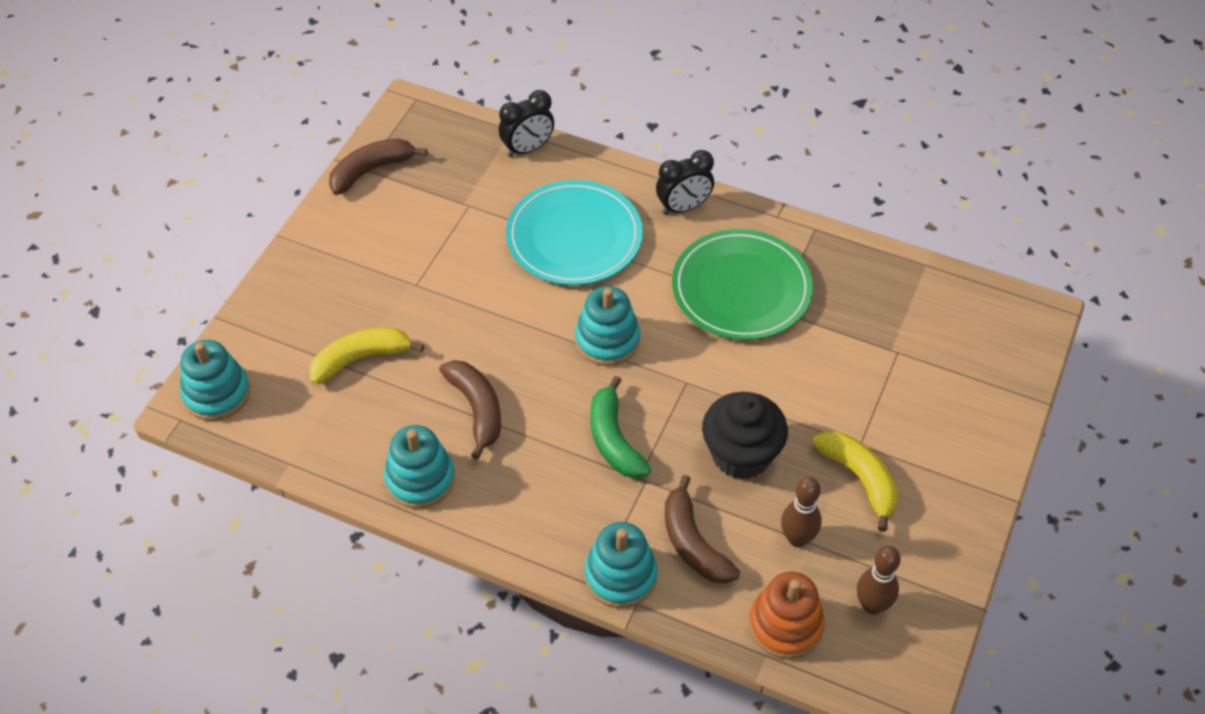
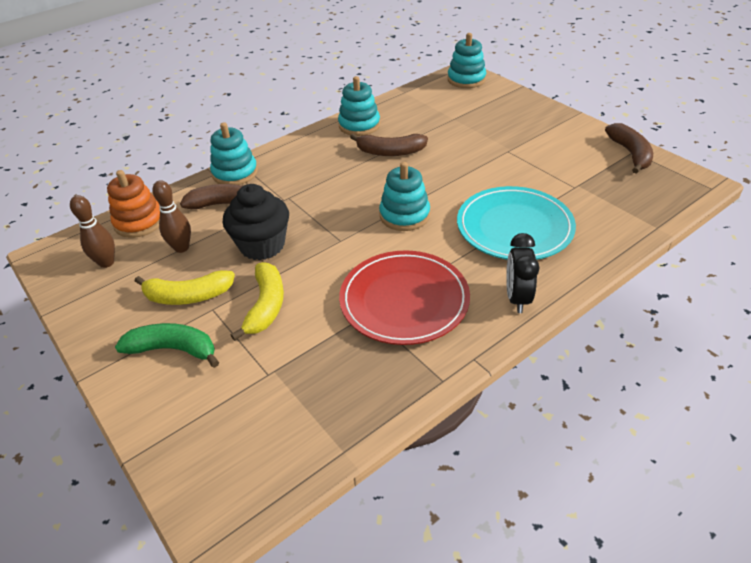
camera: 120 degrees right, 10 degrees down
(361, 359) = (459, 122): yellow banana -> yellow banana (266, 306)
(527, 149) = (629, 229): black clock -> none
(614, 439) = (323, 195): green banana -> green banana (173, 349)
(741, 289) = (404, 300): green plate -> red plate

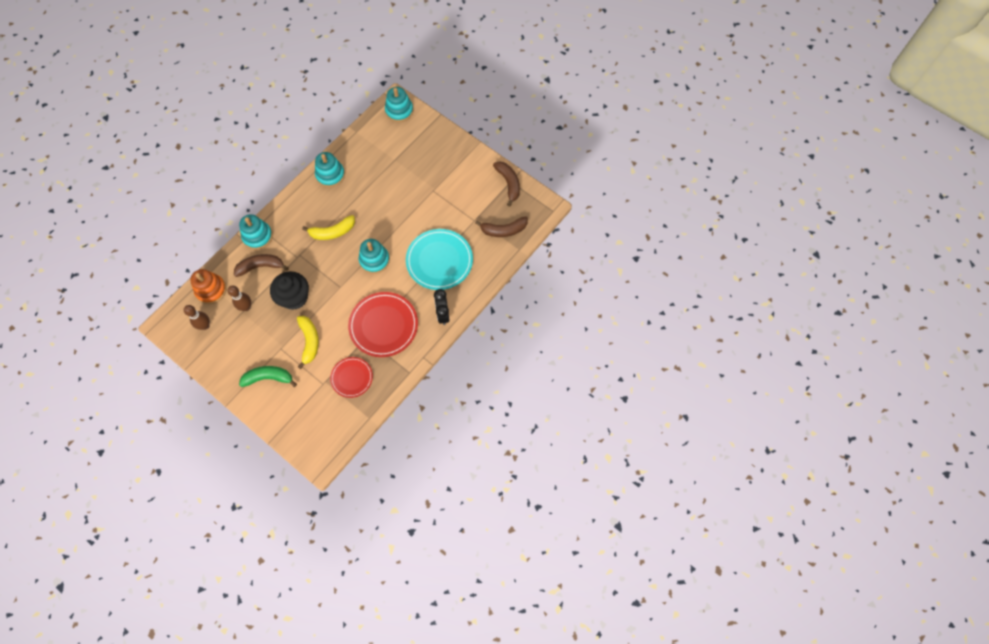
camera: 15 degrees left, 25 degrees up
(188, 296) = (263, 342): yellow banana -> yellow banana (332, 232)
(326, 372) = (352, 378): none -> red plate
(390, 152) = (356, 201): brown banana -> brown banana (503, 230)

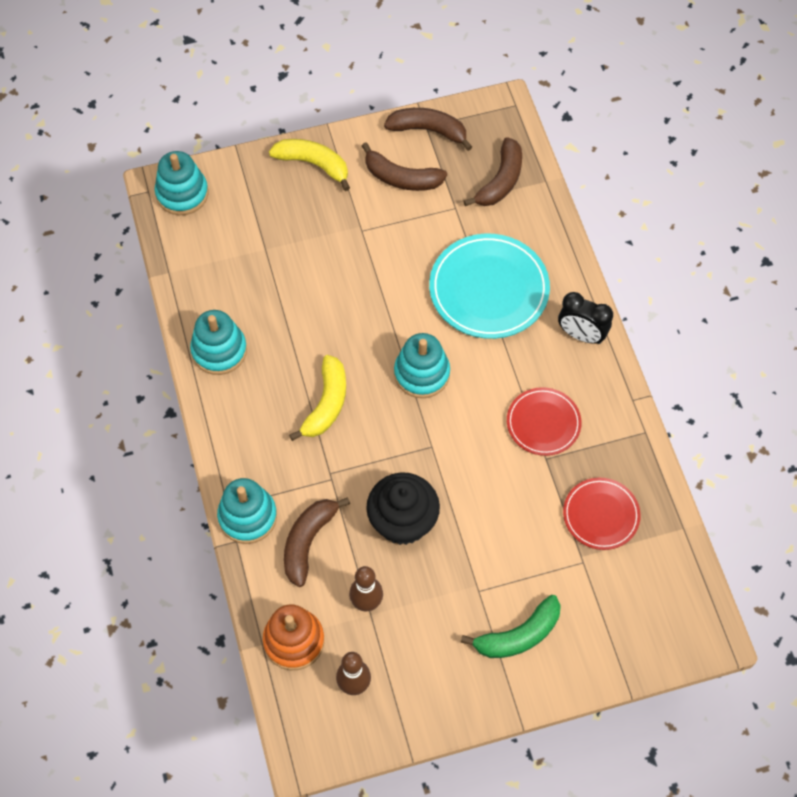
camera: 55 degrees left, 5 degrees down
(268, 378) = (518, 635): green banana -> green banana turned 150 degrees counterclockwise
(309, 341) = (497, 541): yellow banana -> yellow banana (313, 164)
(383, 325) = (543, 423): red plate -> red plate, size x0.59
(473, 189) = (401, 178): none -> brown banana

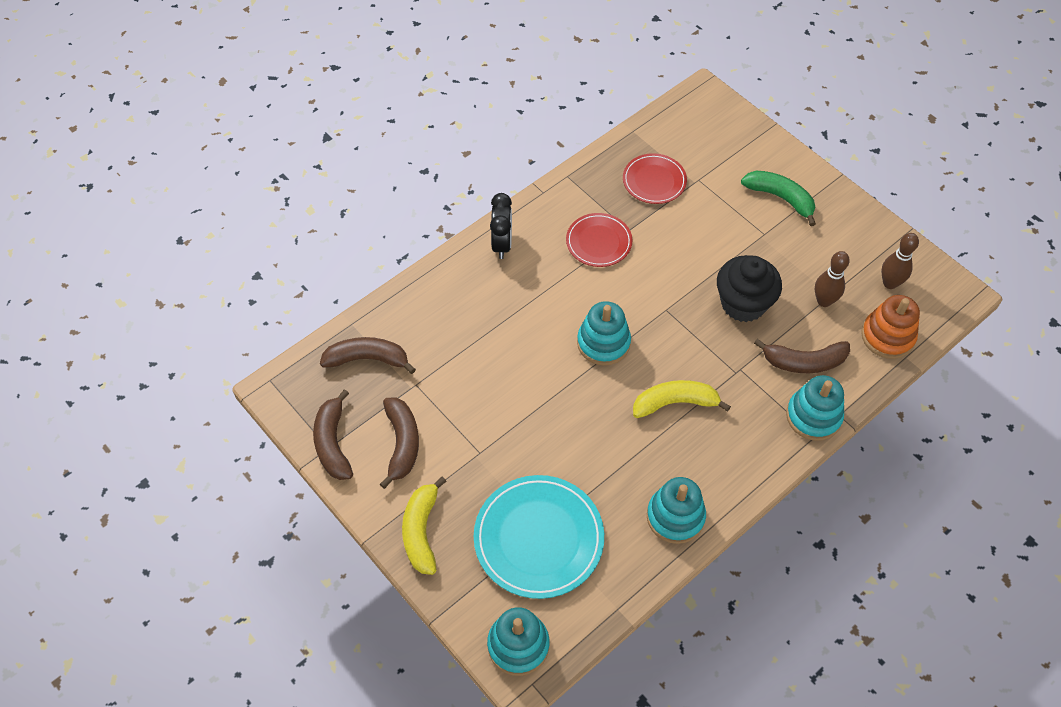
camera: 115 degrees left, 5 degrees down
(489, 289) = (491, 325): turquoise plate -> turquoise plate (538, 538)

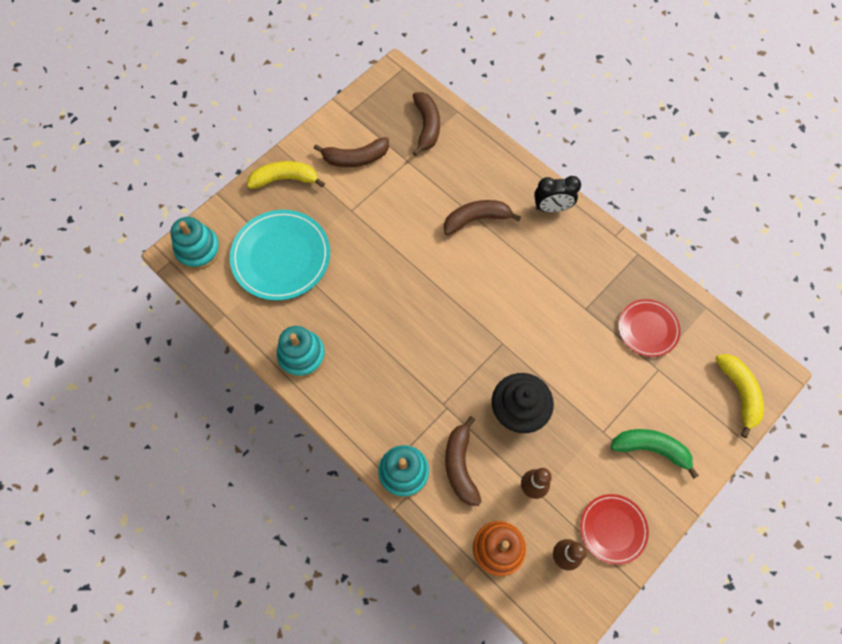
camera: 85 degrees right, 10 degrees up
(333, 443) = (353, 115): brown banana -> brown banana (476, 219)
(598, 242) = (567, 284): red plate -> red plate (613, 529)
(603, 343) = (461, 293): turquoise stacking toy -> none
(675, 403) = (407, 353): yellow banana -> yellow banana (739, 393)
(780, 198) = (651, 449): green banana -> green banana turned 105 degrees counterclockwise

